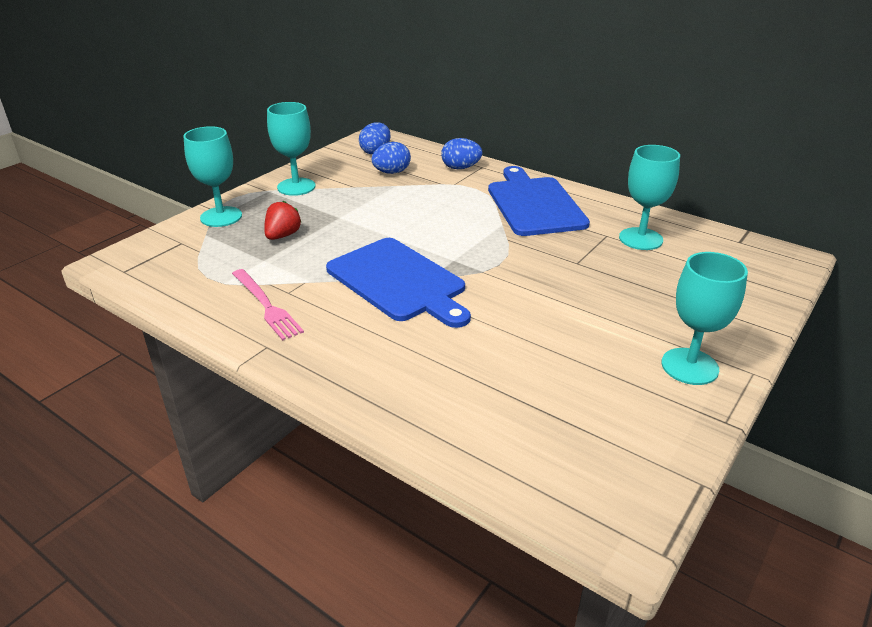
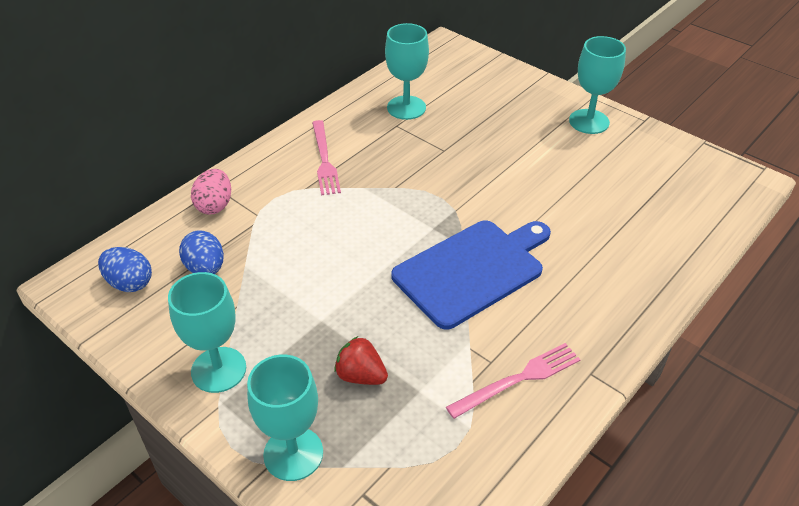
camera: 85 degrees left, 10 degrees up
(460, 168) = (215, 205): blue egg -> pink egg
(534, 204) = (324, 160): blue cutting board -> pink fork

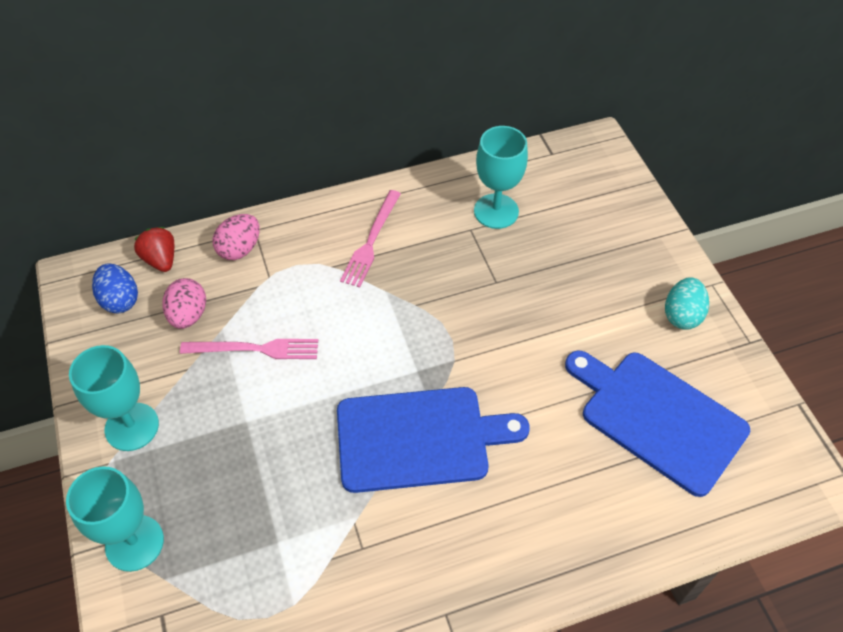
camera: 30 degrees right, 10 degrees up
(205, 268) = (188, 315): blue egg -> pink egg
(361, 375) = (239, 498): red strawberry -> red strawberry (161, 260)
(518, 379) = (372, 581): pink fork -> pink fork (255, 349)
(589, 121) = (682, 315): turquoise goblet -> turquoise egg
(626, 186) = (658, 418): none -> blue cutting board

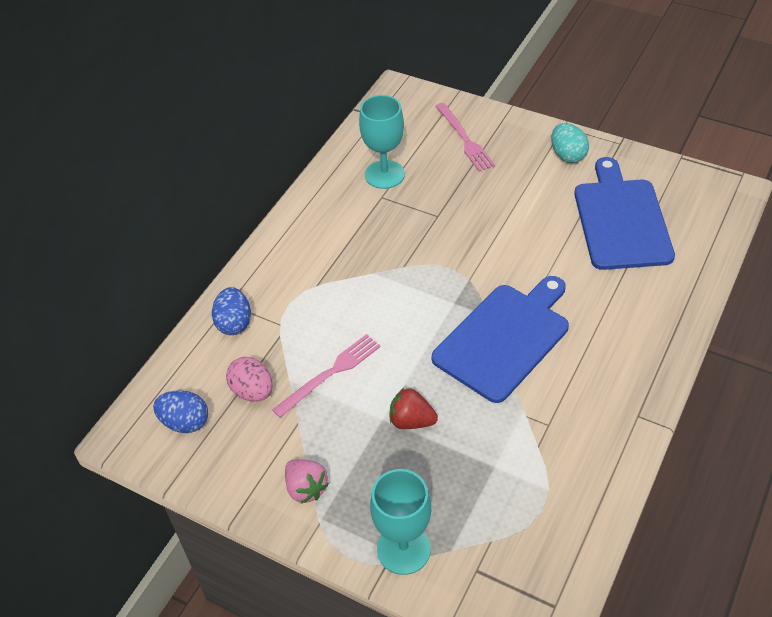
camera: 40 degrees left, 5 degrees down
(132, 427) = (306, 488): turquoise goblet -> pink strawberry
(161, 260) = (181, 374): red strawberry -> red strawberry (411, 421)
(240, 249) = (234, 323): pink egg -> blue egg
(371, 241) = (324, 250): pink fork -> pink fork (464, 139)
(658, 418) = (621, 220): blue cutting board -> blue cutting board turned 90 degrees clockwise

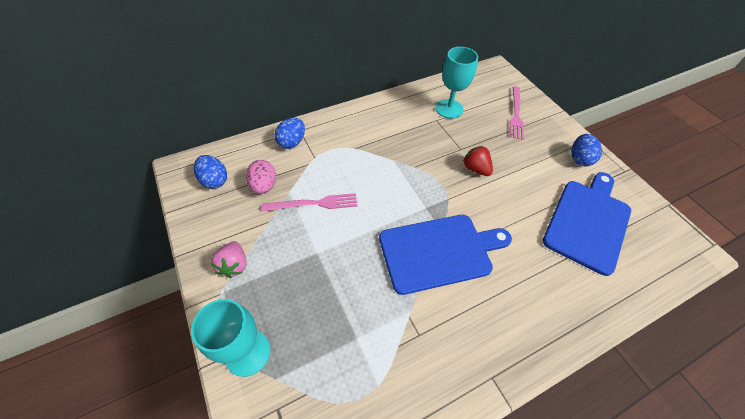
camera: 30 degrees right, 5 degrees up
(411, 421) = (332, 266): red strawberry -> red strawberry (475, 169)
(567, 155) = (579, 159): turquoise egg -> blue egg

